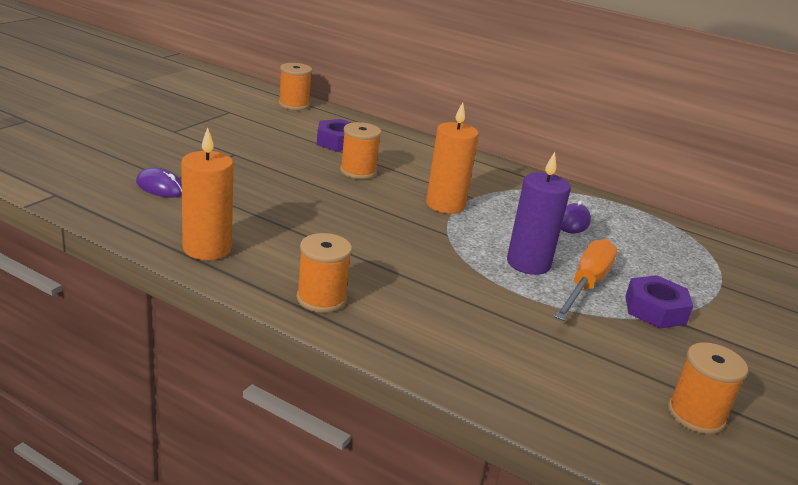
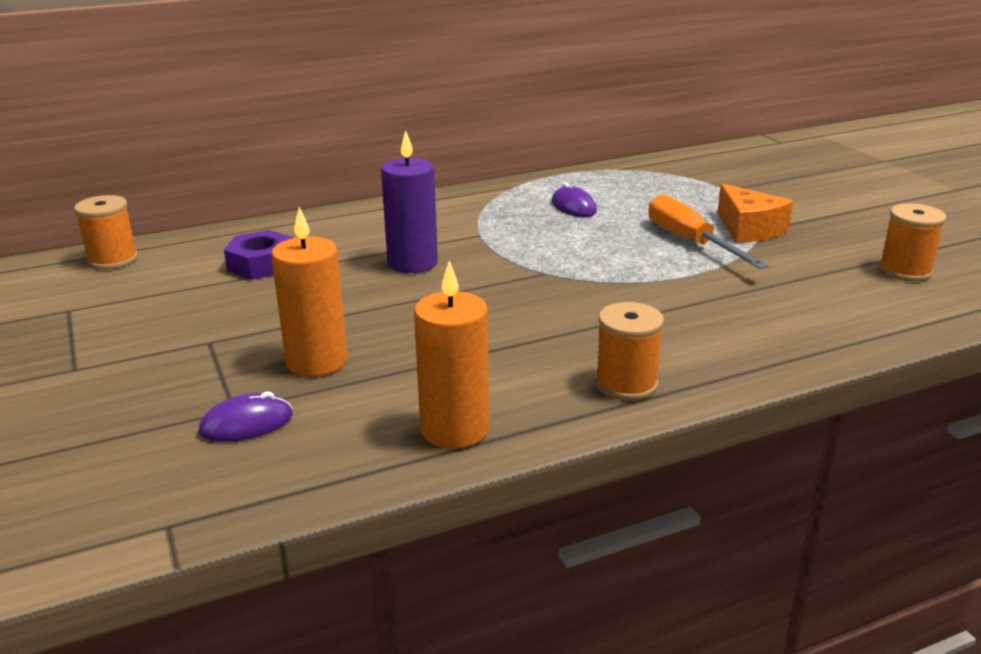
camera: 50 degrees left, 0 degrees up
(358, 171) = (354, 276): orange spool -> none
(445, 205) = (482, 253): orange candle -> orange candle (316, 361)
(528, 263) = (634, 253): purple candle -> purple candle (412, 263)
(655, 310) = (749, 229): purple nut -> orange cheese

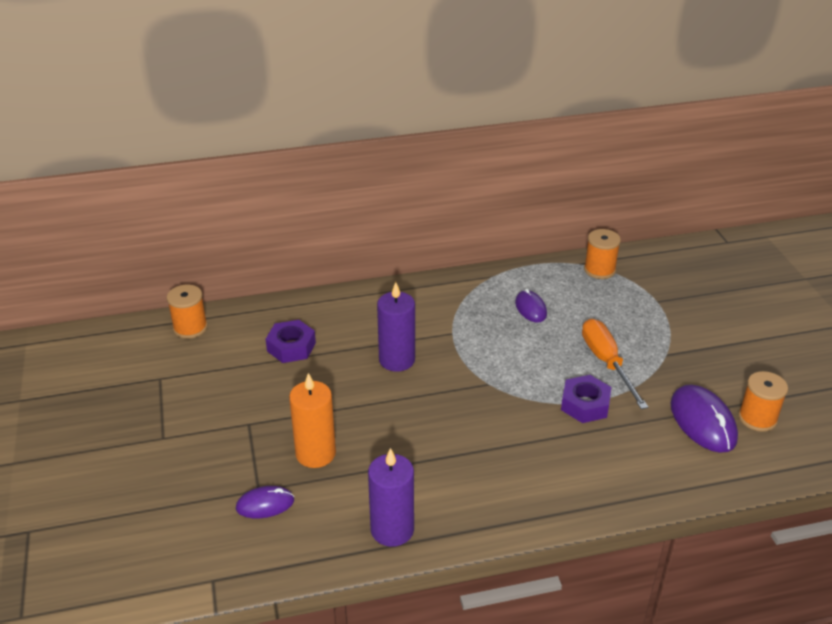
camera: 10 degrees right, 10 degrees up
(454, 429) = (392, 529): orange candle -> purple candle
(626, 384) = (513, 505): orange spool -> orange spool (599, 270)
(680, 279) = (585, 405): none -> purple nut
(749, 229) = (657, 353): orange cheese -> none
(839, 280) = (702, 422): none -> purple mouse

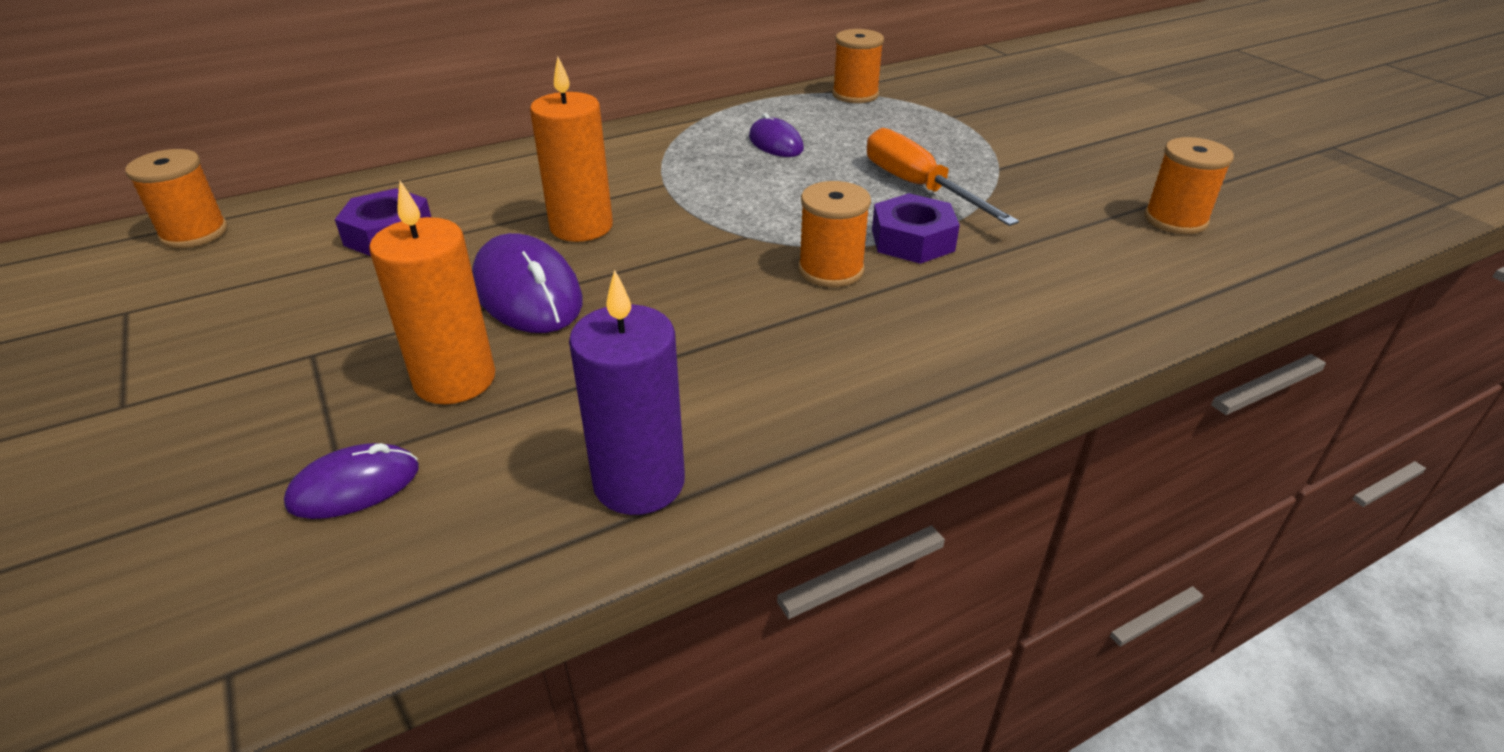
camera: 15 degrees left, 0 degrees up
(397, 360) = (581, 227): purple candle -> orange candle
(528, 418) = (831, 270): none -> orange spool
(702, 422) = (1101, 235): purple mouse -> purple mouse (527, 292)

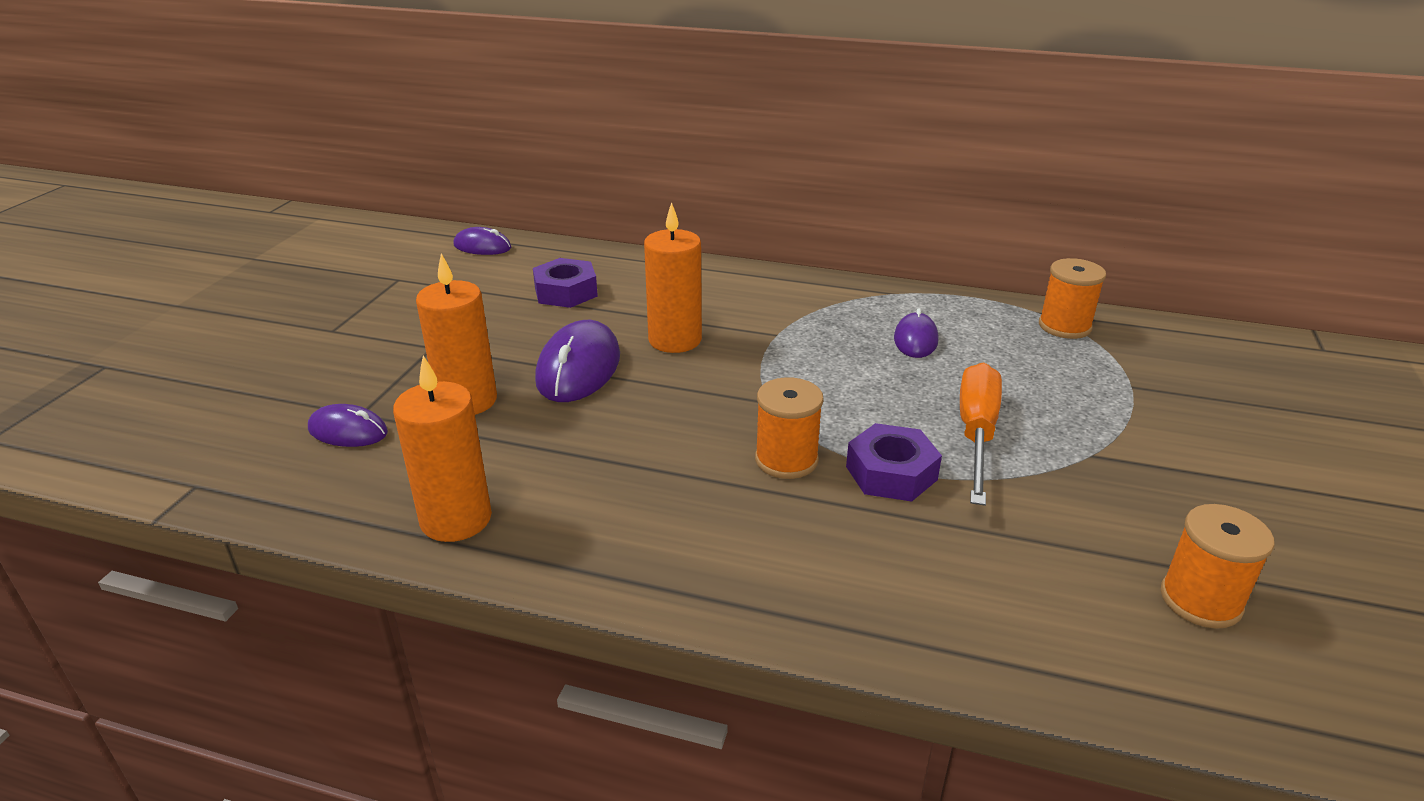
camera: 45 degrees right, 5 degrees down
(194, 233) = (482, 246): orange spool -> purple mouse
(639, 482) = (456, 519): purple candle -> orange candle

